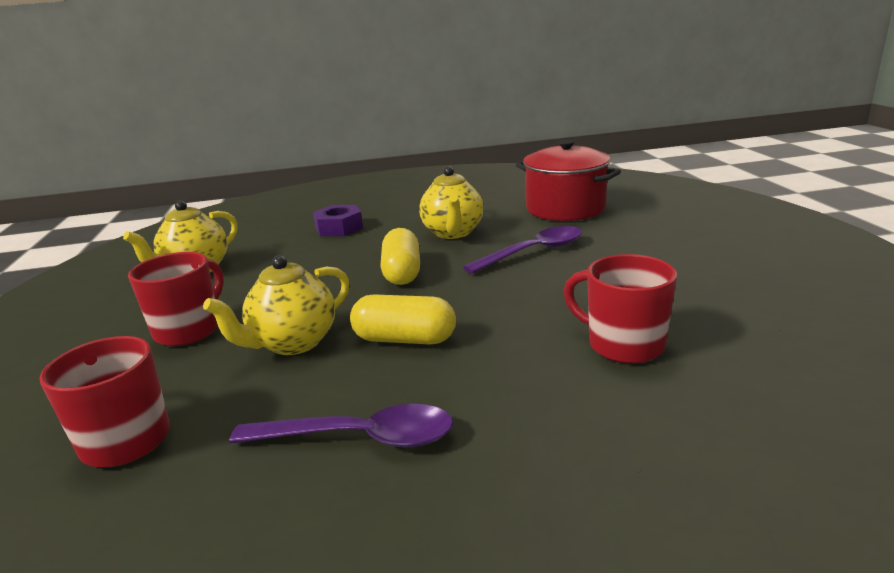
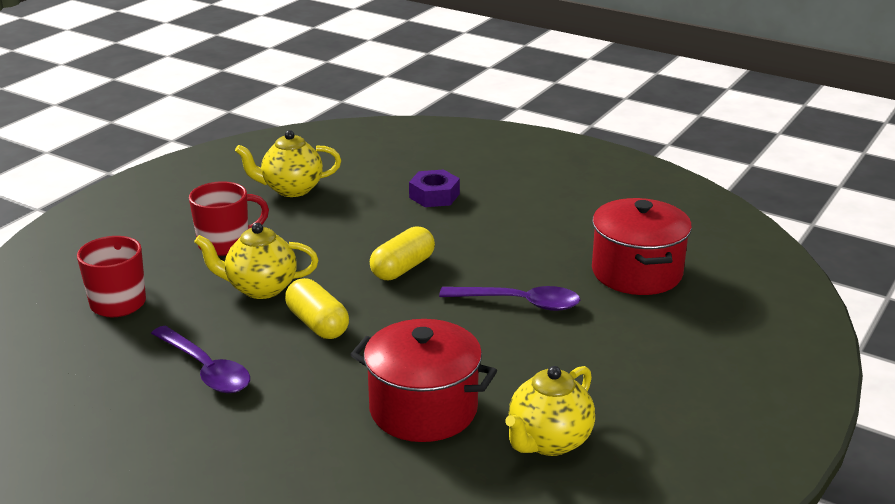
camera: 40 degrees right, 5 degrees up
(453, 233) = (501, 248): yellow teapot -> yellow teapot (548, 441)
(623, 345) = (423, 409): red mug -> red pot

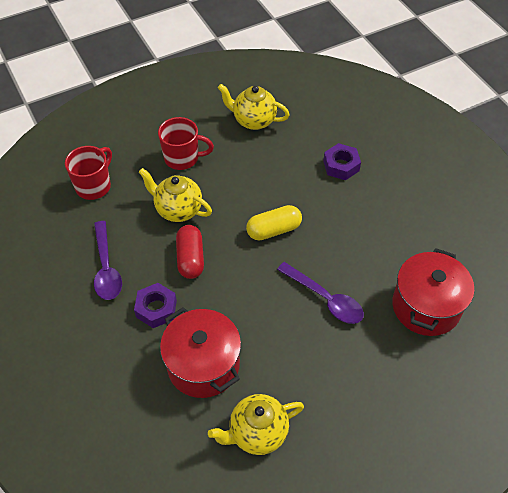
camera: 30 degrees right, 25 degrees up
(312, 382) = (156, 309): none -> purple nut
(317, 324) = (190, 258): yellow capsule -> red capsule

